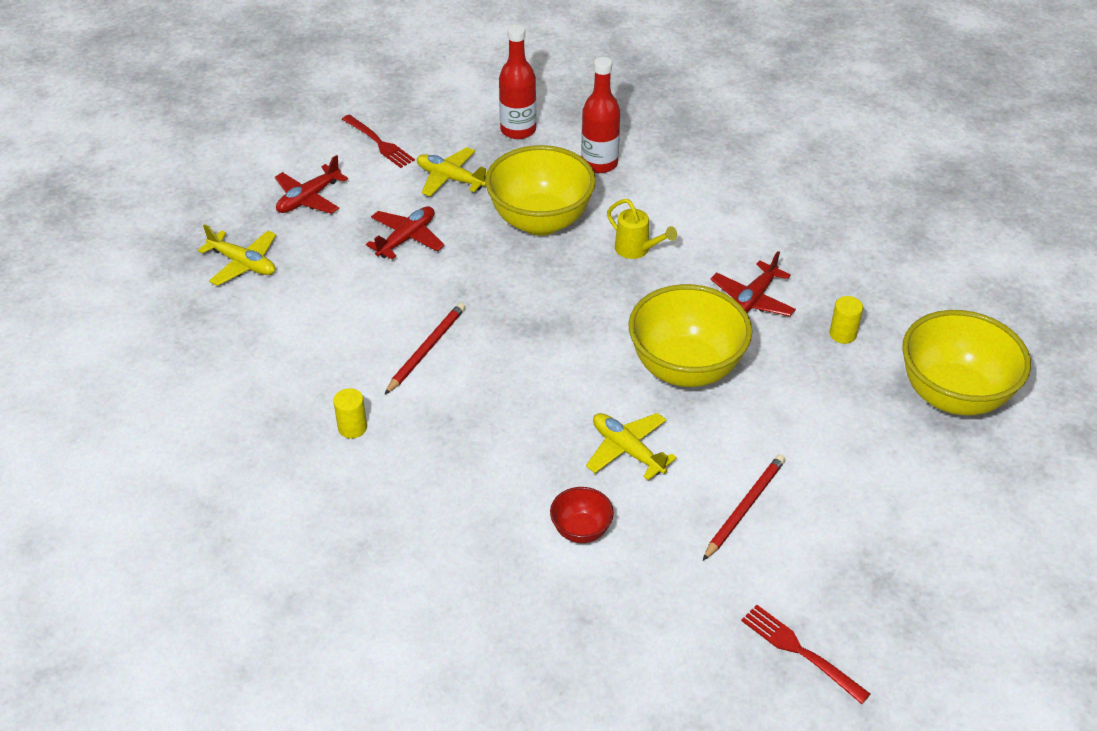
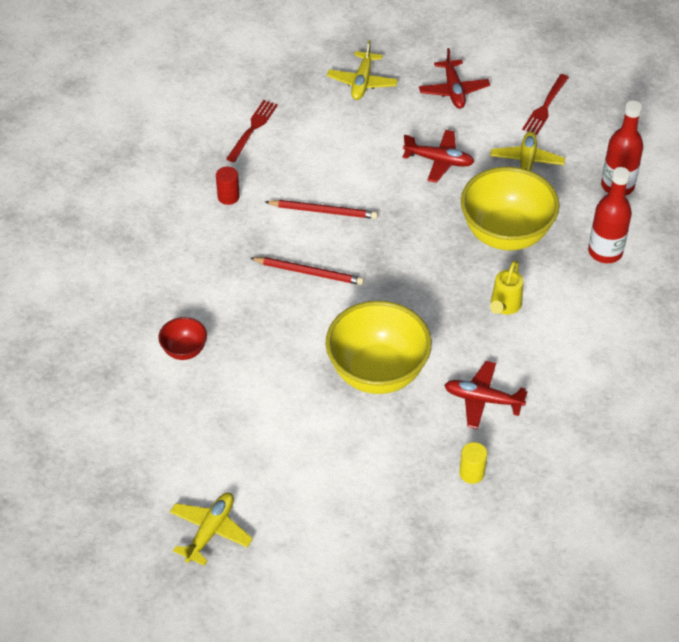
camera: 70 degrees right, 5 degrees up
(308, 198) = (453, 90): red plane -> red plane turned 120 degrees counterclockwise
(352, 428) = (228, 197): yellow cylinder -> red cylinder
(627, 450) = (273, 358): yellow plane -> yellow plane (210, 531)
(744, 508) = (244, 444): red pencil -> red pencil (309, 272)
(800, 651) = (120, 506): red fork -> red fork (252, 129)
(953, 395) = (433, 568): yellow bowl -> none

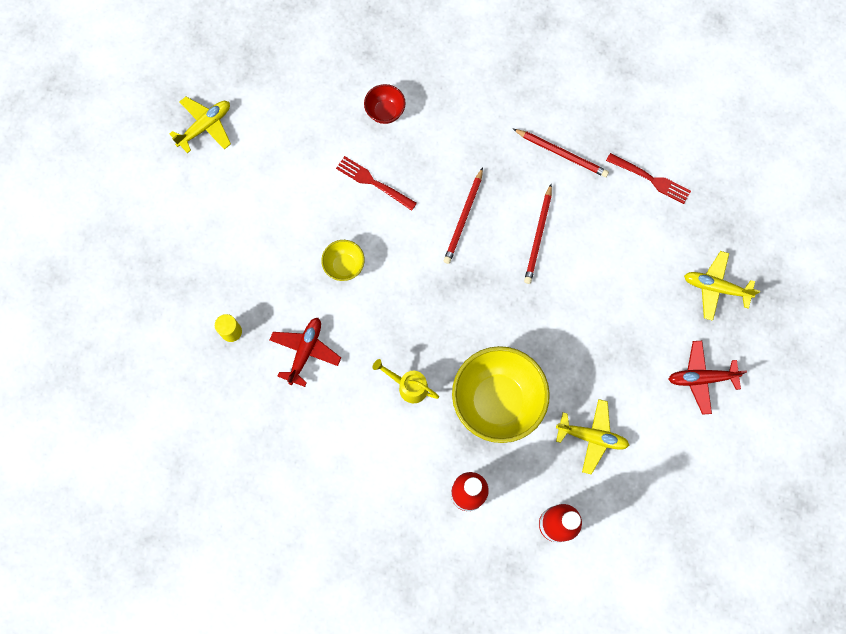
camera: 95 degrees right, 25 degrees up
(210, 531) = (205, 126): yellow plane -> yellow plane turned 75 degrees counterclockwise
(228, 197) = (561, 153): red cylinder -> red pencil
(377, 373) = (344, 266): yellow bowl -> yellow bowl, size x0.47
(439, 161) = (599, 350): red plane -> none
(545, 106) = (674, 470): red fork -> red fork (373, 182)

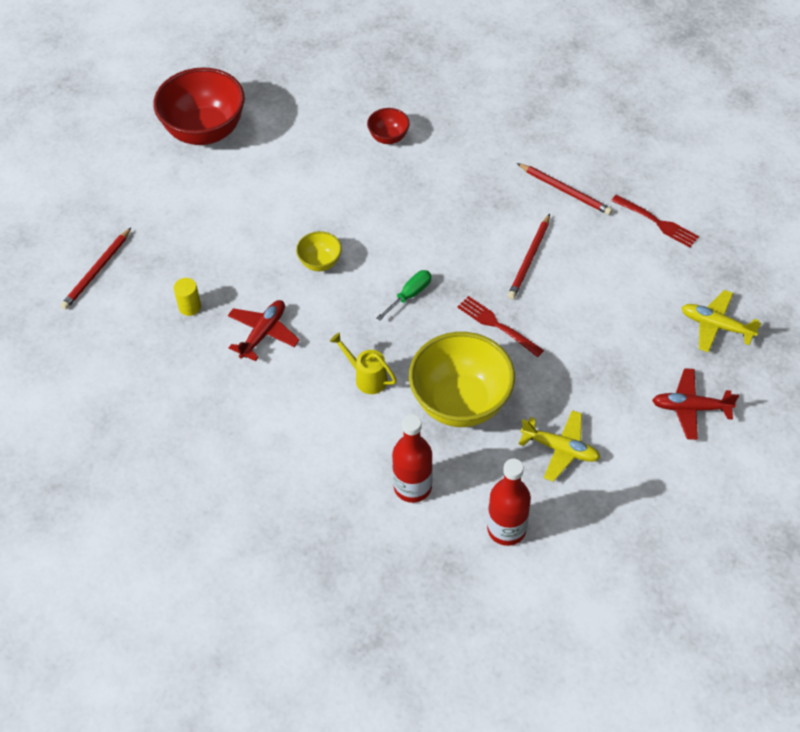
camera: 10 degrees right, 20 degrees down
(205, 126) = (205, 131): yellow plane -> red bowl
(373, 182) = (365, 195): red fork -> red fork (497, 325)
(434, 291) = (410, 295): none -> green screwdriver
(463, 218) = (453, 235): red pencil -> red pencil (97, 271)

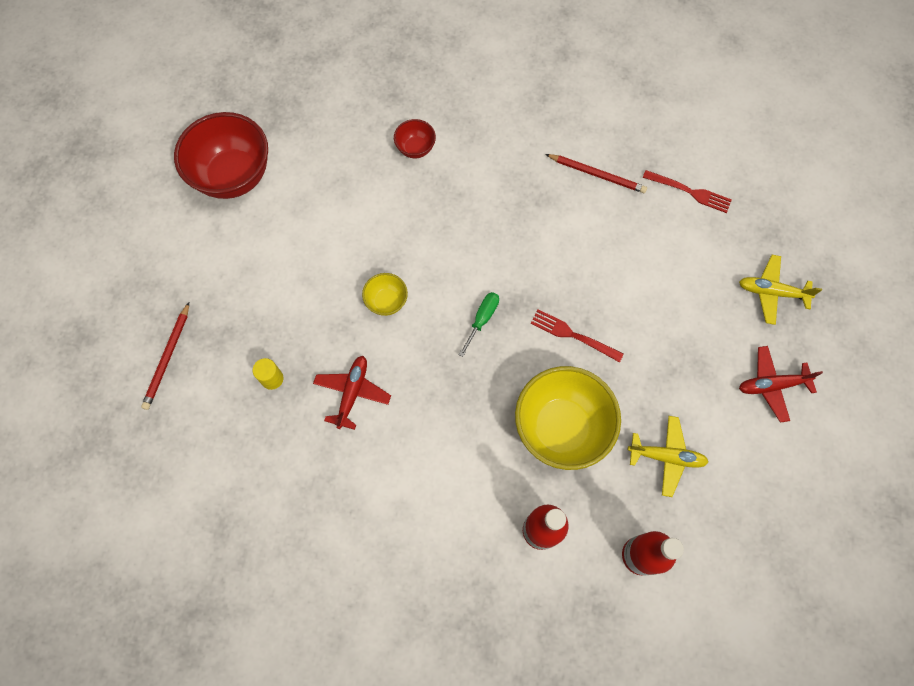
camera: 15 degrees left, 15 degrees up
(367, 378) = (465, 420): yellow watering can -> none
(529, 259) = (583, 256): red pencil -> none

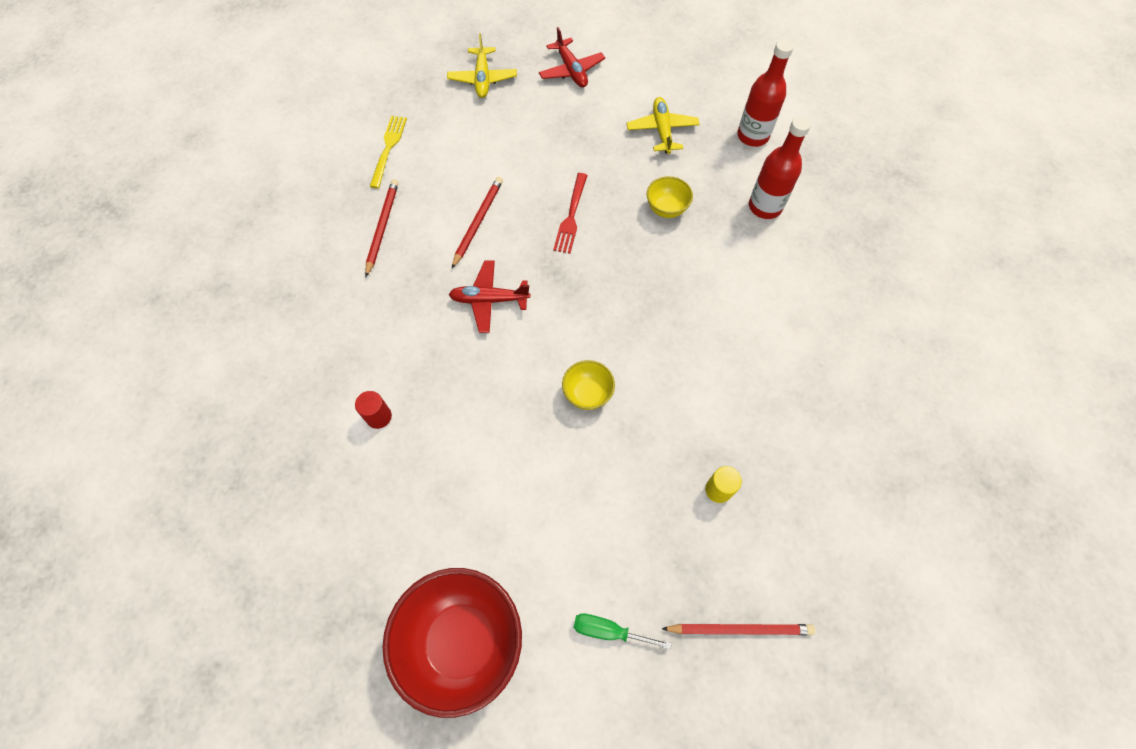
camera: 105 degrees left, 5 degrees down
(352, 393) = (702, 399): red plane -> red plane (489, 300)
(415, 148) = (379, 416): red bowl -> red cylinder
(482, 319) = (579, 296): green screwdriver -> green screwdriver (609, 630)
(561, 427) = (666, 209): yellow bowl -> yellow bowl, size x0.47
(585, 252) = (478, 222): none -> red pencil
(689, 192) = (388, 148): red fork -> yellow fork

